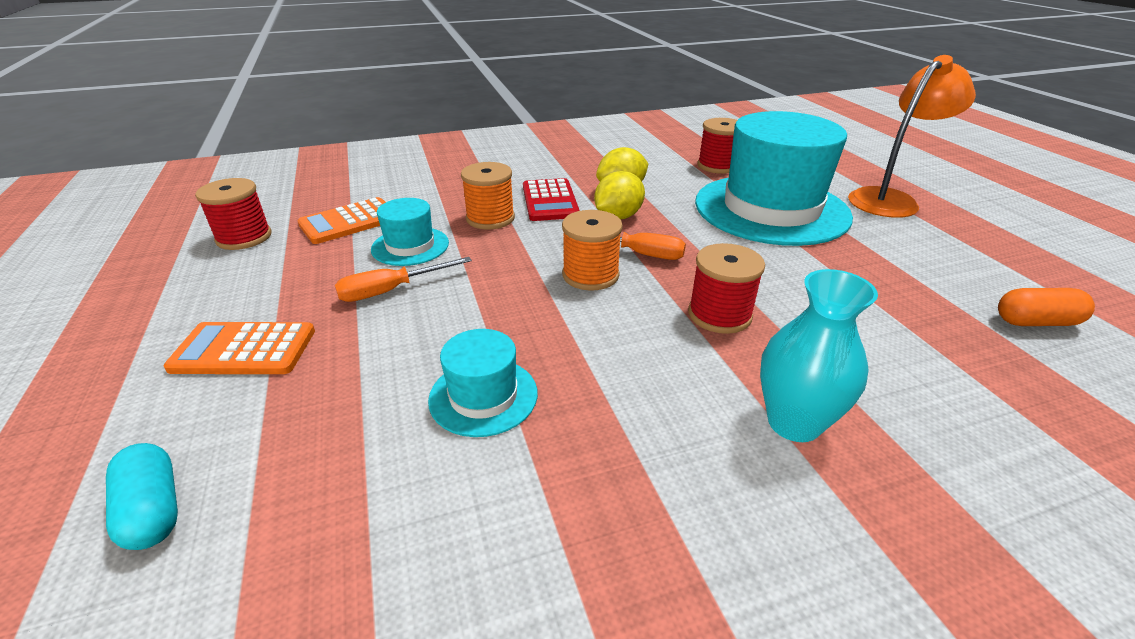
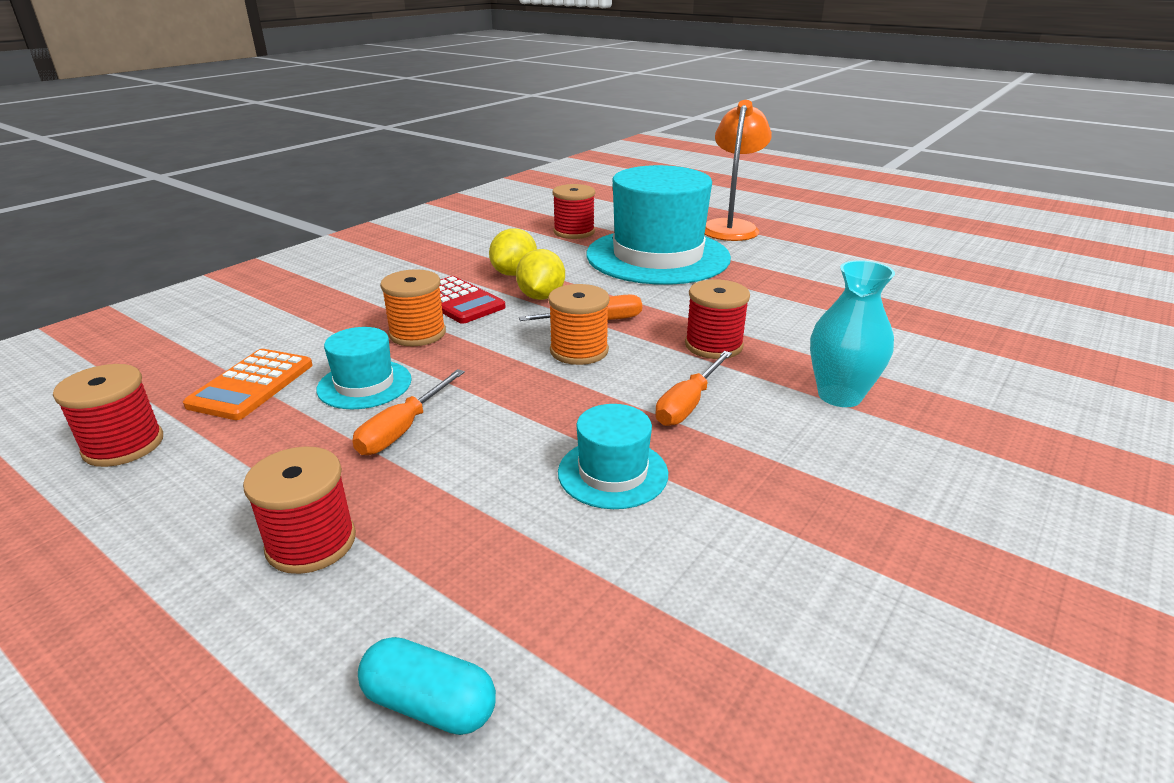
camera: 35 degrees left, 5 degrees down
(244, 350) = (311, 543): orange calculator -> red spool
(624, 362) = (688, 404): none -> orange screwdriver
(1036, 322) = (896, 284): orange capsule -> none

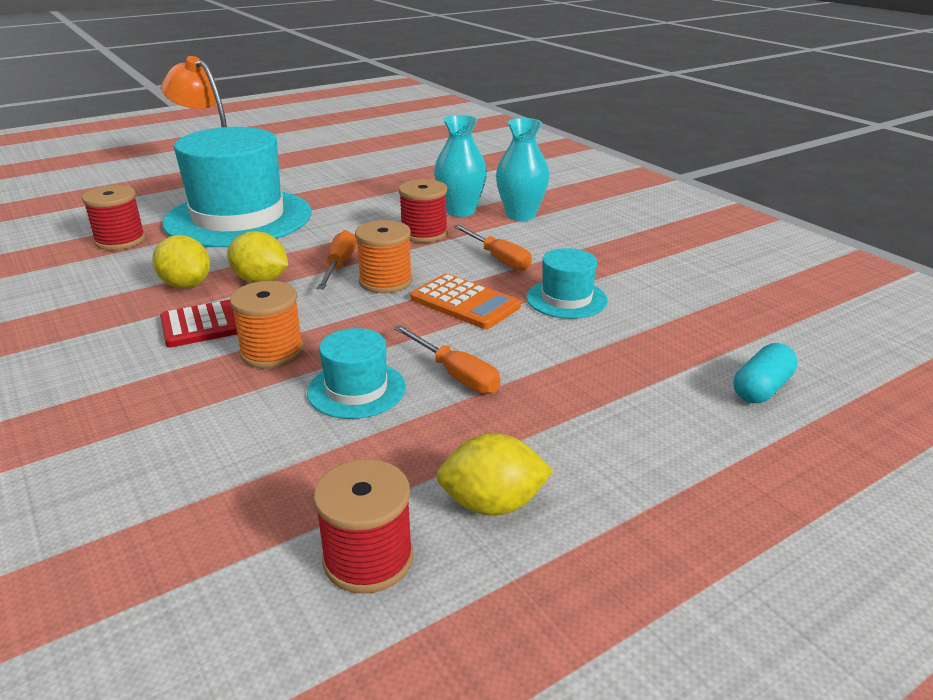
camera: 70 degrees left, 0 degrees up
(182, 493) = (492, 504): none -> yellow lemon
(252, 385) = (295, 463): orange calculator -> orange calculator (465, 302)
(311, 543) = (597, 428): red spool -> none
(802, 353) = (460, 211): none -> turquoise vase

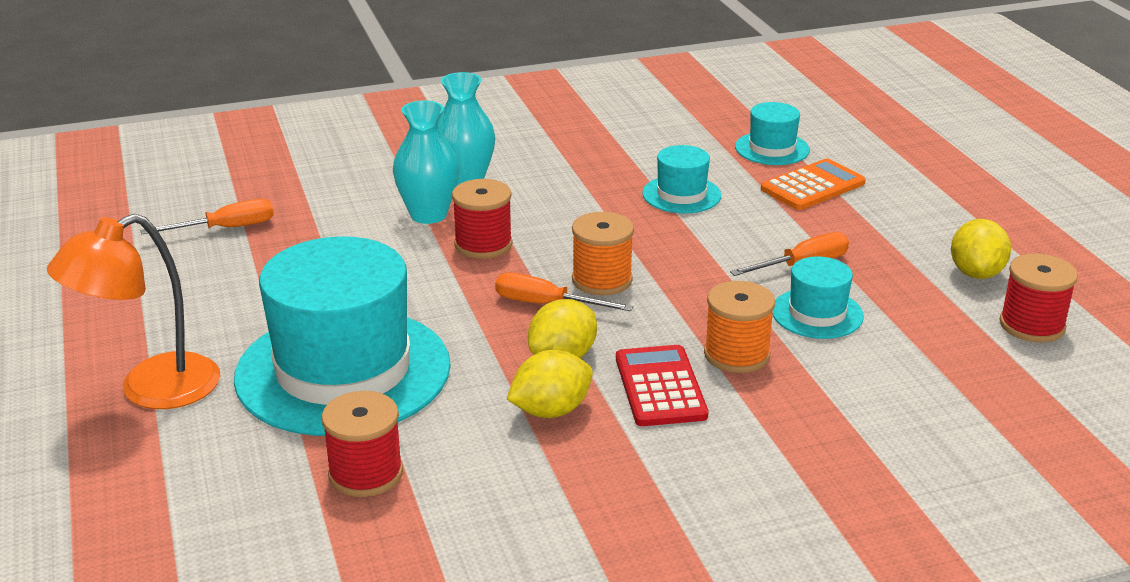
camera: 75 degrees left, 0 degrees up
(465, 302) = (669, 243): orange calculator -> orange calculator (812, 186)
(498, 259) = (576, 212): orange screwdriver -> orange screwdriver (226, 228)
(718, 337) = (772, 148): none -> turquoise hat
(761, 389) = (850, 152): turquoise capsule -> none

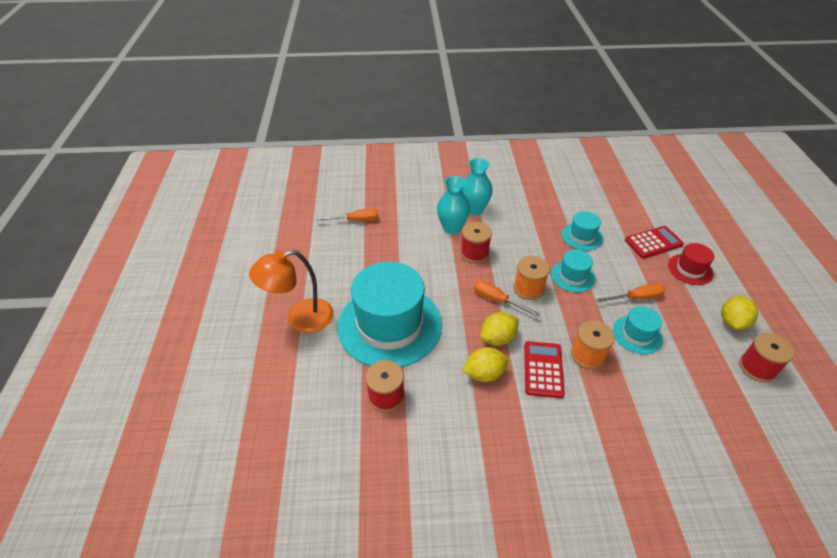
camera: 15 degrees right, 15 degrees up
(772, 148) = (636, 212): turquoise hat -> turquoise hat (572, 276)
(812, 186) = (653, 242): orange calculator -> red calculator
(886, 213) = (690, 269): none -> red hat

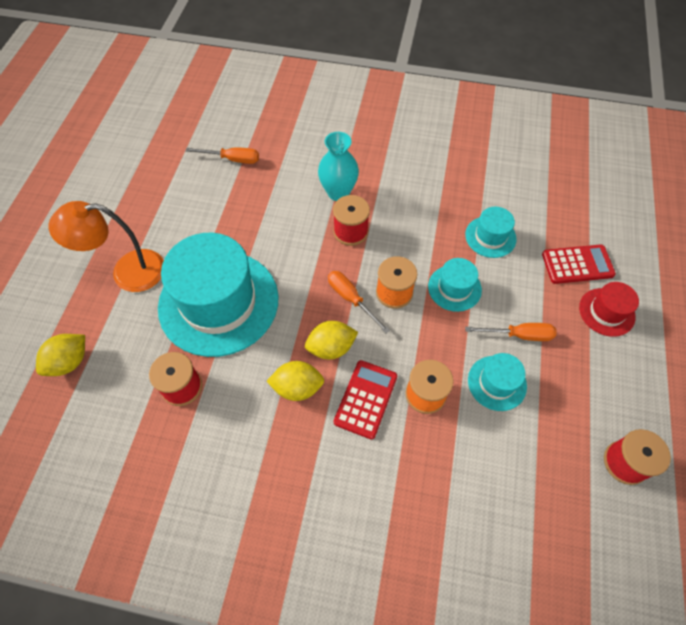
camera: 15 degrees right, 15 degrees up
(474, 209) = (375, 172): turquoise vase -> none
(732, 322) = (624, 396): yellow lemon -> yellow lemon (69, 362)

